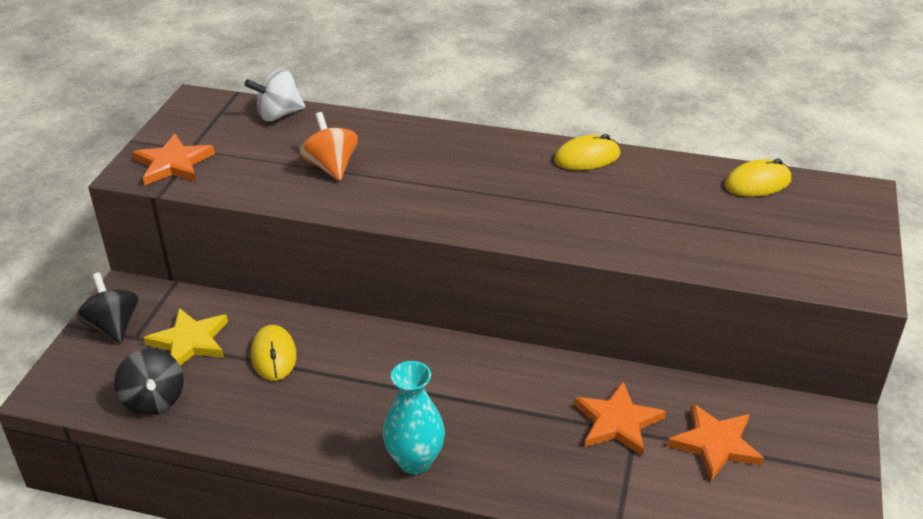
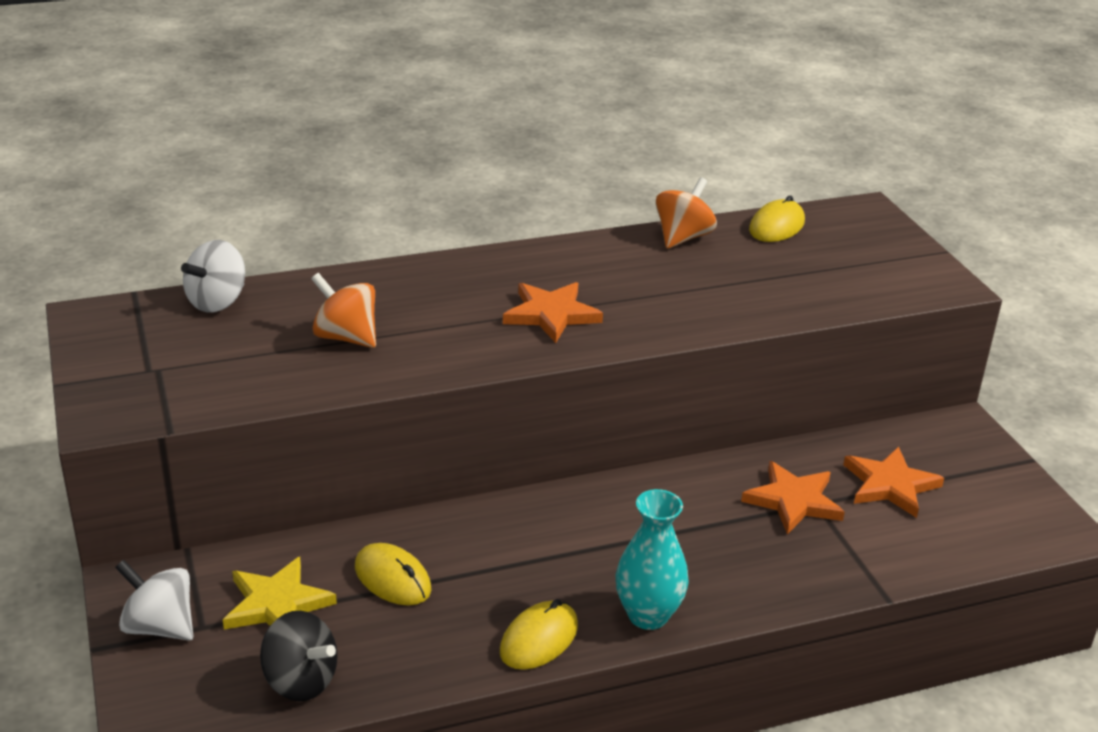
camera: 35 degrees left, 5 degrees down
(113, 326) = (159, 626): black spinning top -> white spinning top
(173, 164) = (147, 392): orange star -> orange star (551, 314)
(587, 157) = (602, 248): yellow mouse -> yellow mouse (539, 639)
(663, 168) = (683, 237): none -> orange spinning top

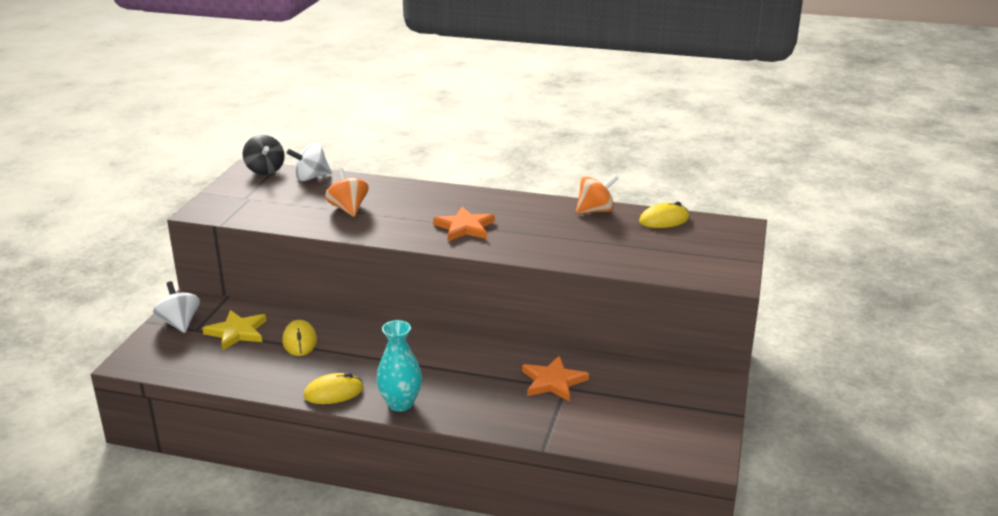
camera: 35 degrees right, 5 degrees down
(300, 681) = (208, 367): black spinning top -> black spinning top (265, 170)
(890, 485) = (624, 395): orange star -> none

